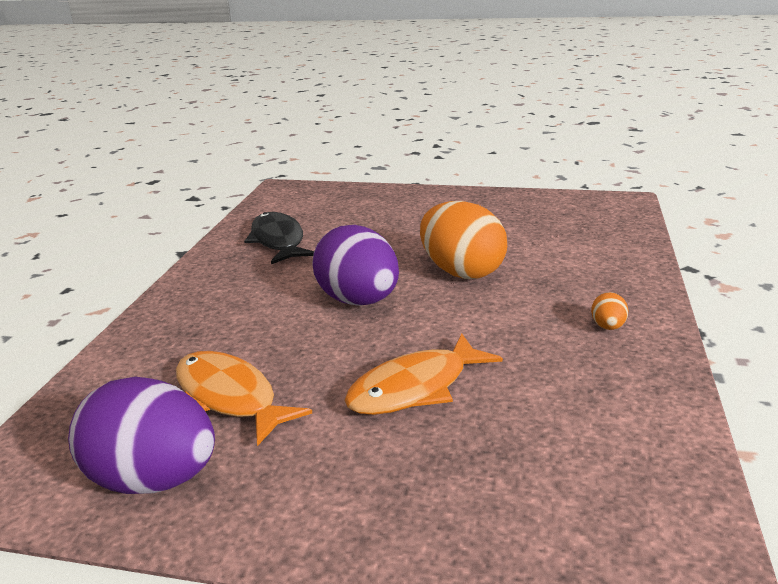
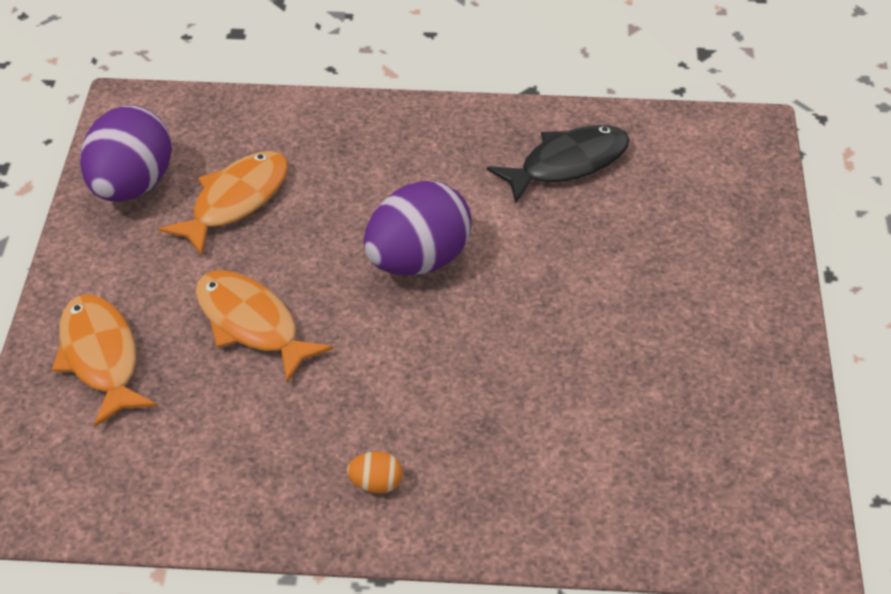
camera: 80 degrees right, 20 degrees up
(448, 500) = (100, 357): none -> orange fish
(461, 272) = (502, 346): orange egg -> none

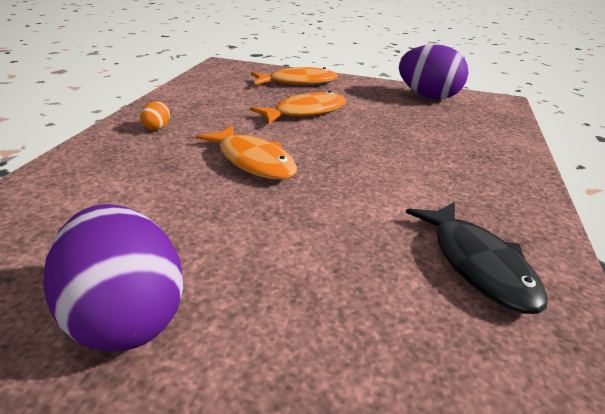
camera: 100 degrees right, 15 degrees down
(235, 201) = (415, 118): orange fish -> orange fish (253, 161)
(418, 260) = (346, 165): purple egg -> purple egg (125, 317)

